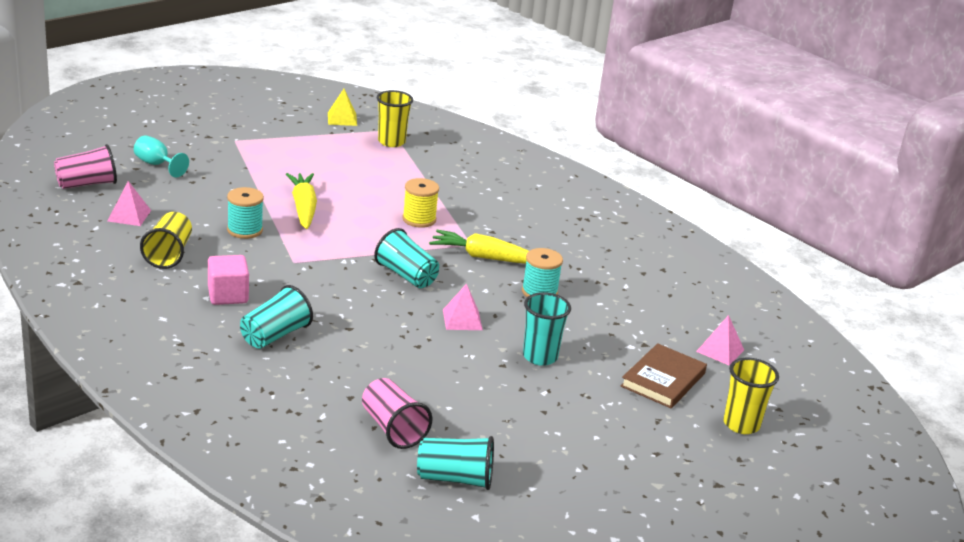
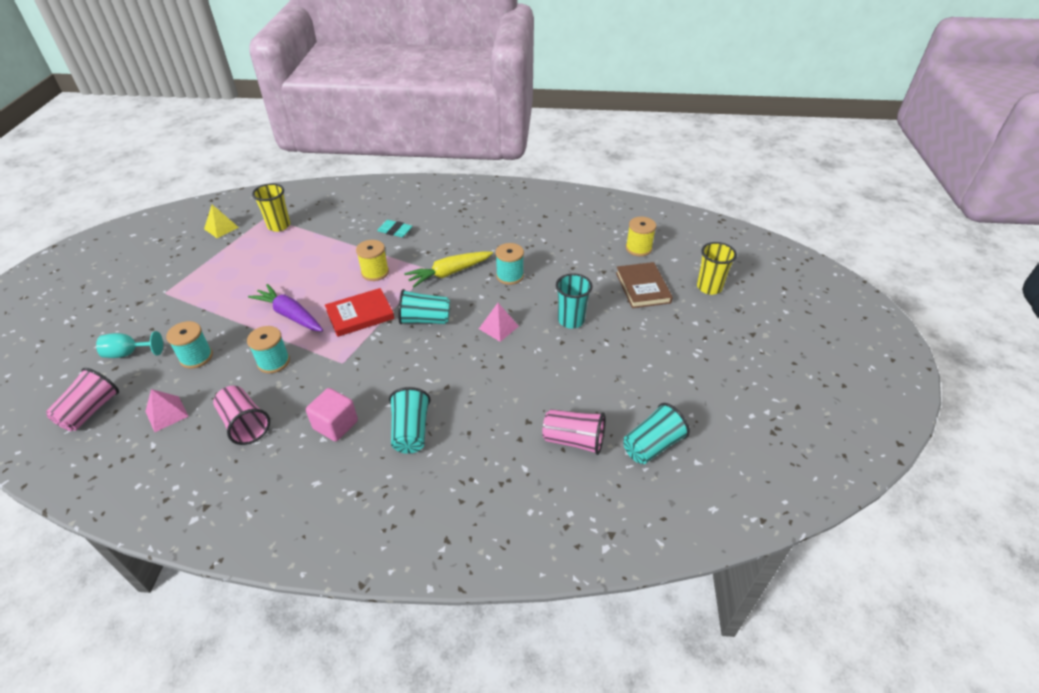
camera: 40 degrees left, 15 degrees up
(168, 254) = (245, 424): yellow cup -> pink cup
(196, 194) = (196, 357): none -> turquoise spool
(303, 208) = (290, 315): yellow carrot -> purple carrot
(358, 240) = (360, 315): none -> red book
(488, 200) = (395, 231): none -> turquoise eraser
(720, 350) = (638, 248): pink pyramid -> yellow spool

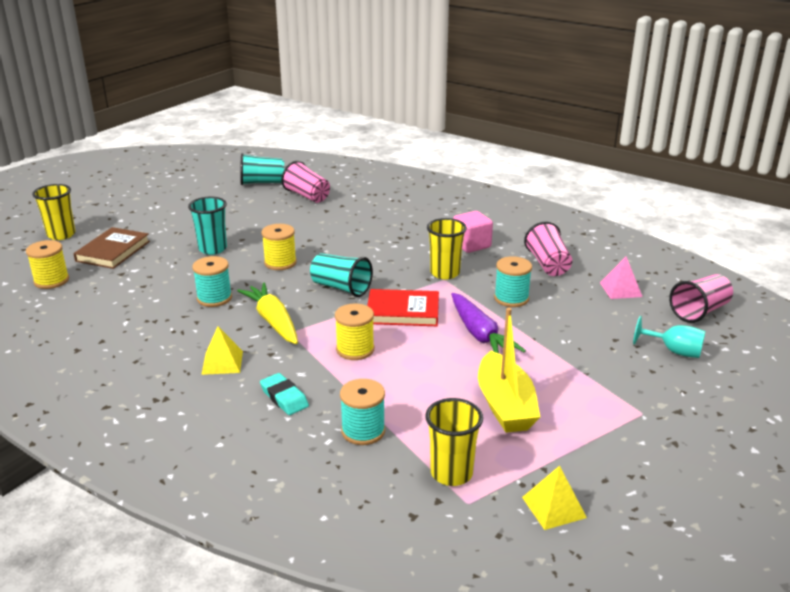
camera: 150 degrees left, 15 degrees down
(196, 357) = (593, 325): turquoise spool -> turquoise spool (363, 431)
(258, 269) = (505, 405): none -> yellow boat
(345, 371) = (445, 273): none -> yellow cup
(411, 431) = (415, 227): turquoise cup -> none
(449, 273) = (273, 321): yellow carrot -> yellow carrot turned 120 degrees counterclockwise
(451, 237) = (222, 362): none -> yellow pyramid
(498, 327) = (280, 263): pink pyramid -> yellow spool

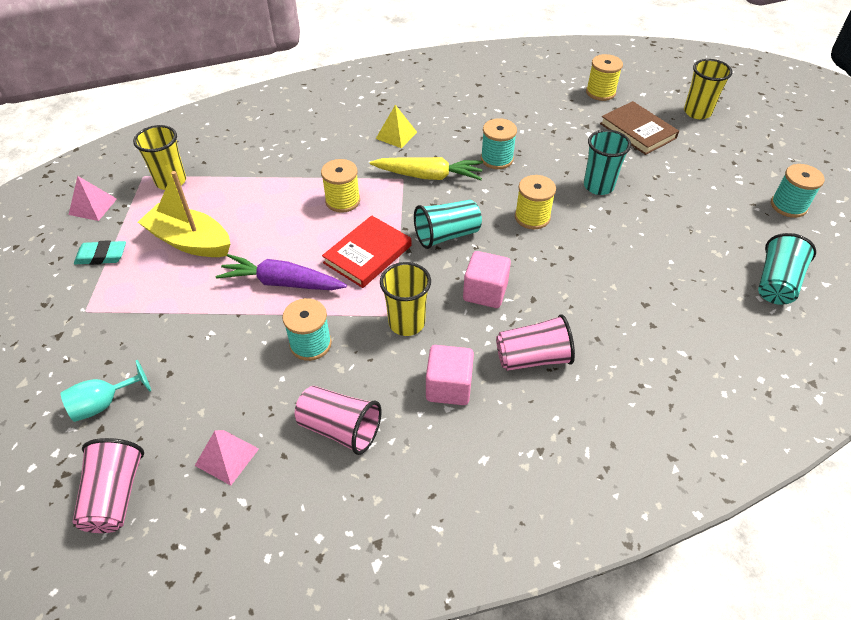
camera: 125 degrees right, 20 degrees up
(284, 397) = (324, 147): turquoise eraser -> turquoise eraser (101, 256)
(307, 196) = (703, 306): pink cup -> pink cup (532, 358)
(363, 431) = (251, 165): turquoise spool -> turquoise spool (788, 206)
(381, 257) = (485, 292): none -> pink cube
(554, 507) = (92, 206): yellow pyramid -> pink pyramid

